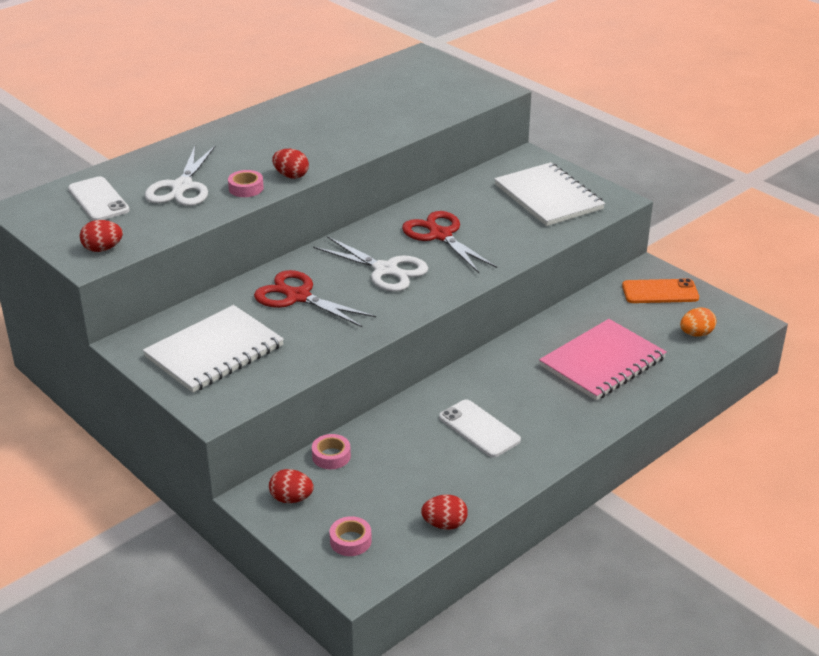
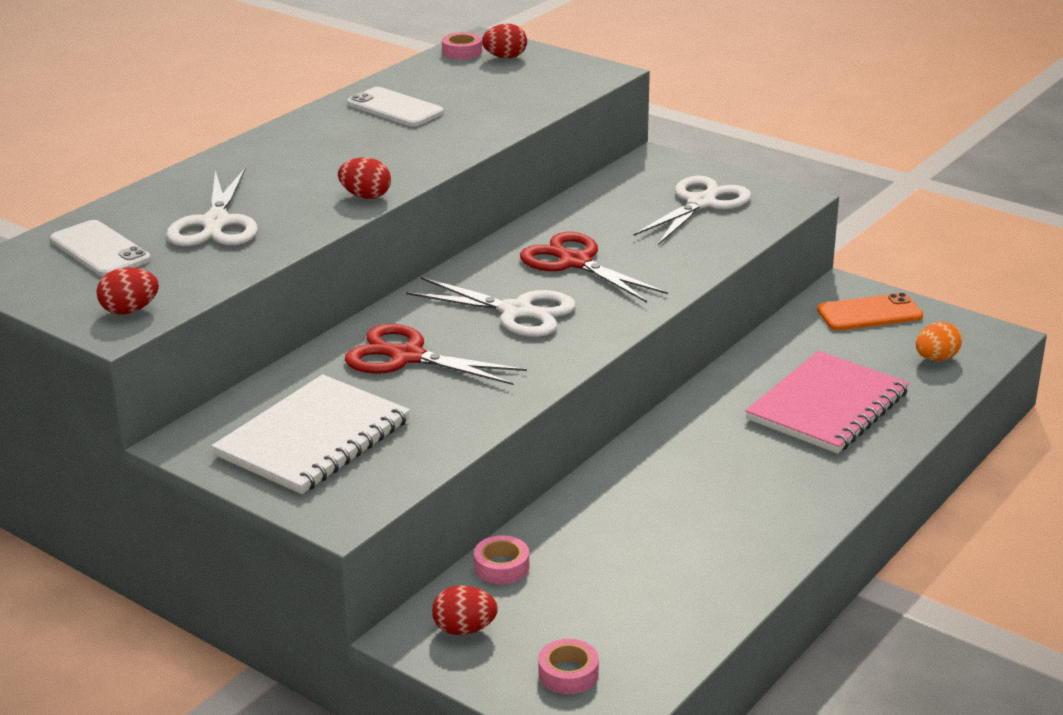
camera: 10 degrees left, 5 degrees down
(246, 188) = (308, 217): pink tape -> pink tape (462, 52)
(444, 524) = (692, 635): red egg -> red egg (505, 57)
(479, 429) = (694, 507): white phone -> white phone (395, 108)
(548, 197) = (701, 203): white notebook -> white scissors

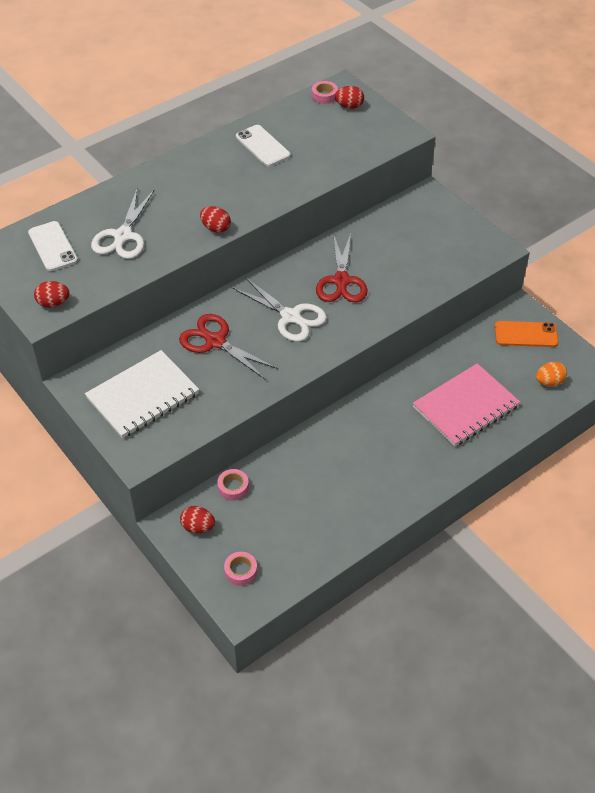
camera: 15 degrees right, 20 degrees up
(575, 262) = (341, 281): red scissors -> red scissors turned 150 degrees counterclockwise
(701, 203) = (439, 242): white scissors -> none

